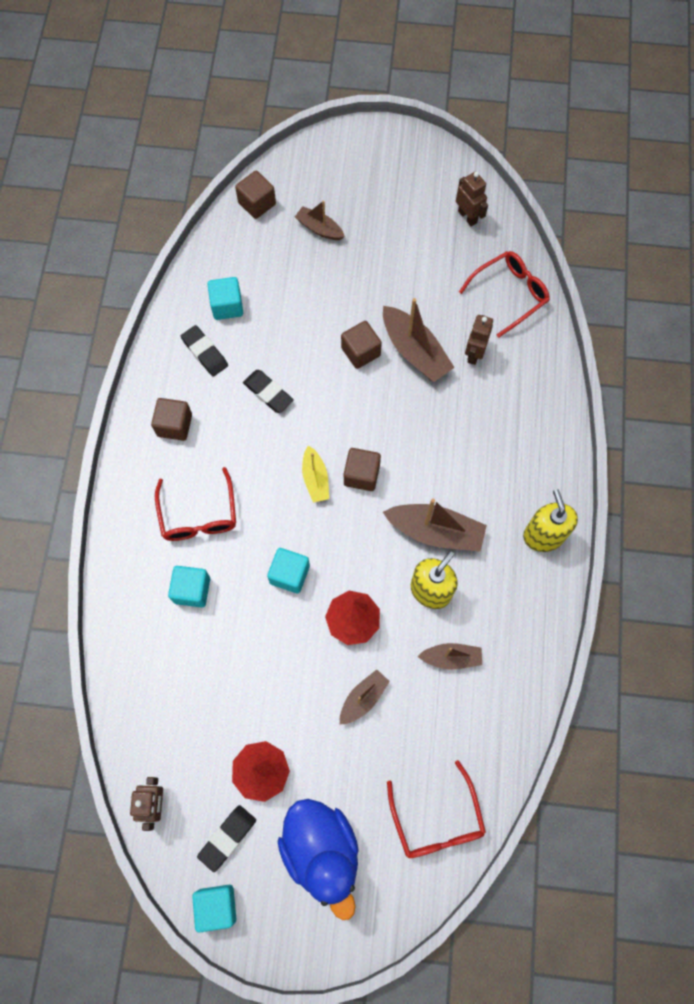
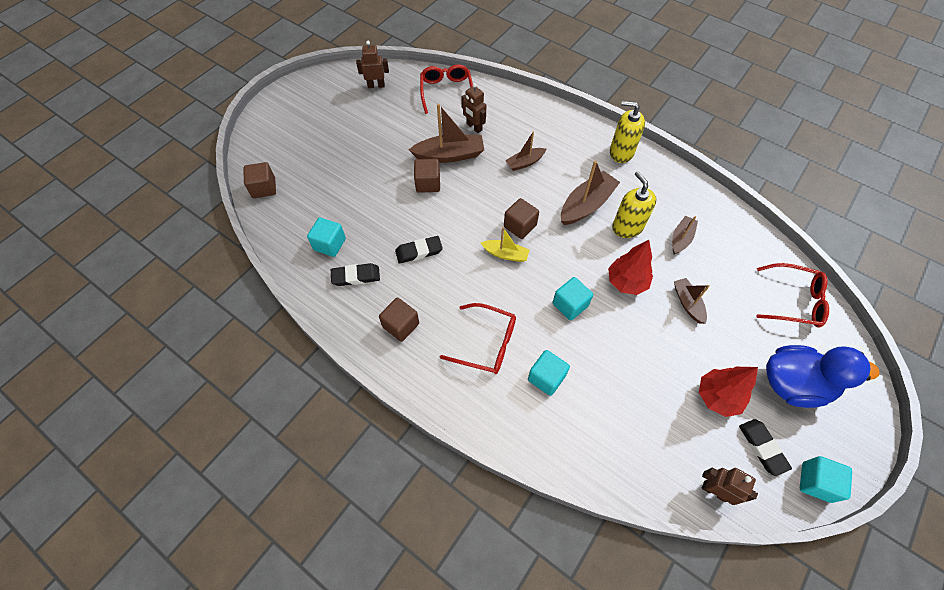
camera: 60 degrees left, 10 degrees down
(319, 228) = (316, 162): brown boat -> brown boat (525, 163)

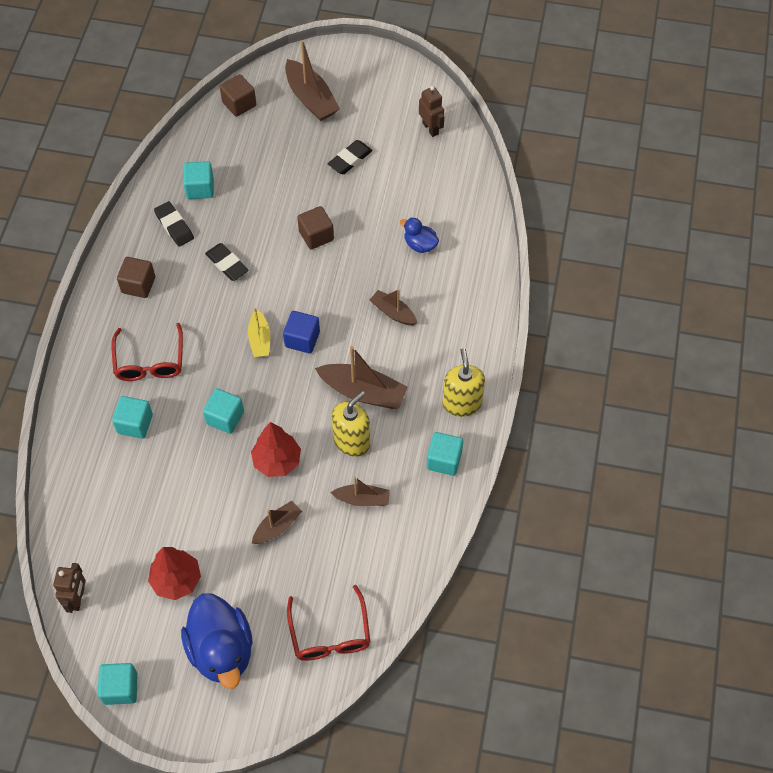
camera: 65 degrees right, 0 degrees up
(446, 92) = (459, 197): red glasses -> none
(449, 155) = (366, 238): brown boat -> brown boat (311, 98)
(474, 127) = (420, 245): brown robot -> blue duck
(520, 226) = (302, 339): brown cube -> blue cube
(664, 179) = (444, 460): none -> turquoise cube
(762, 447) = (138, 633): black eraser -> black eraser (350, 159)

